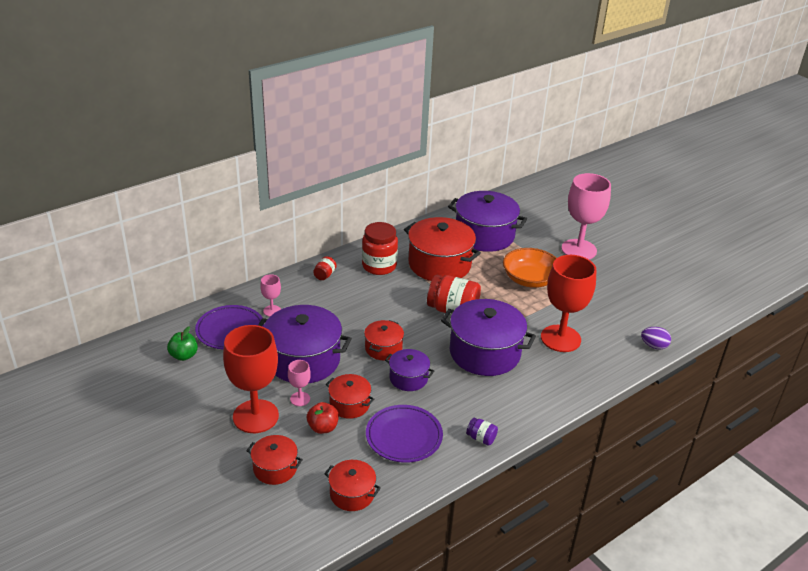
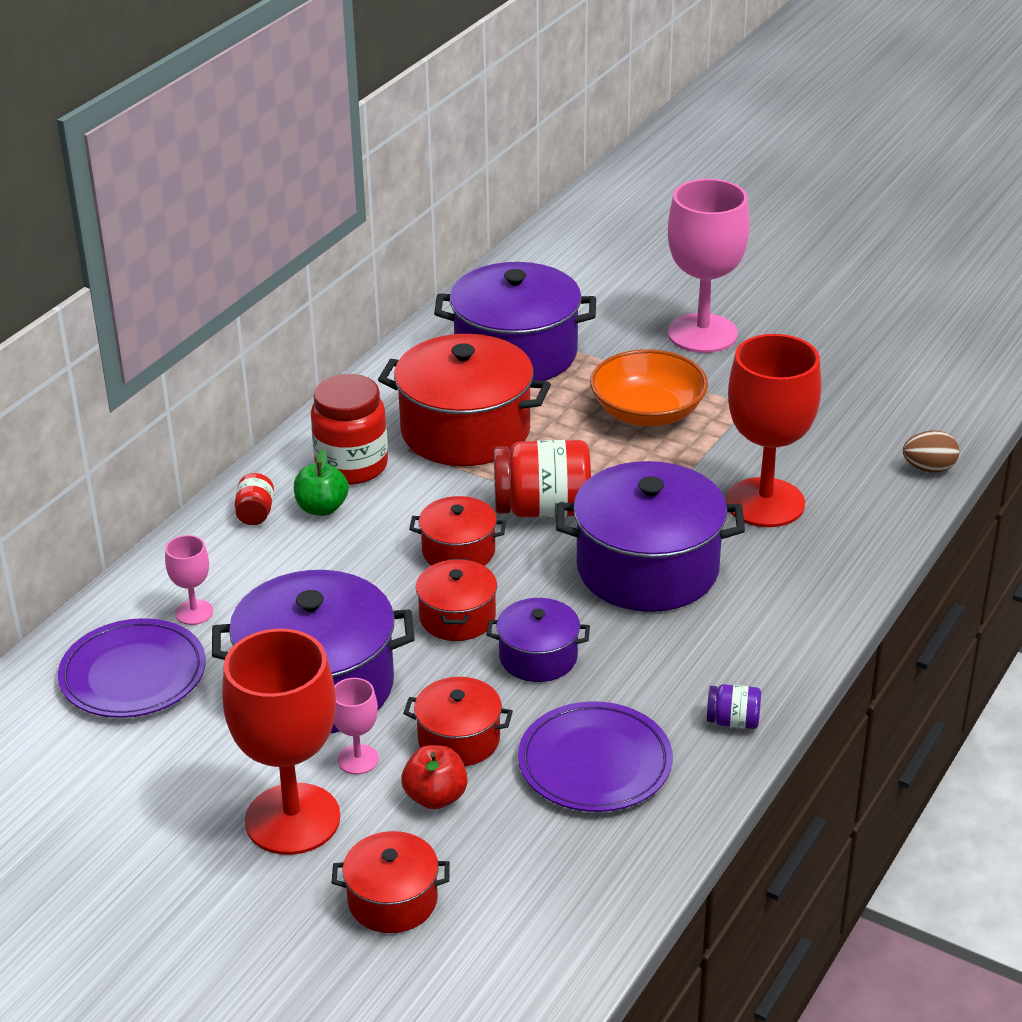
camera: 20 degrees left, 0 degrees up
(184, 356) = (70, 752): green apple -> green apple (322, 508)
(352, 494) = (565, 895): red pot -> red pot (458, 551)
(654, 346) = (929, 468): purple egg -> brown egg

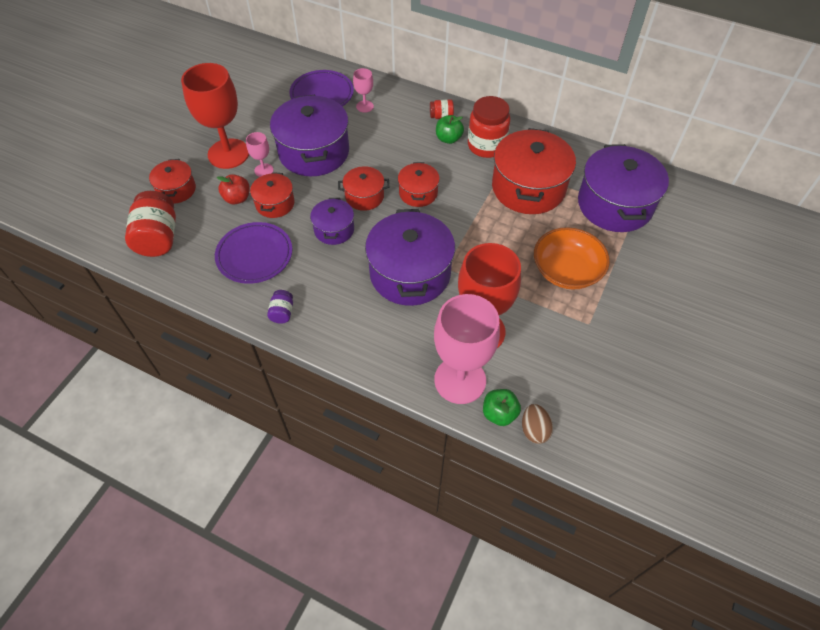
camera: 85 degrees right, 20 degrees up
(542, 509) = (459, 225): red jar -> red jar (158, 238)
(702, 334) = (668, 299): pink goblet -> pink goblet (460, 380)
(907, 496) = (499, 413): none -> green apple

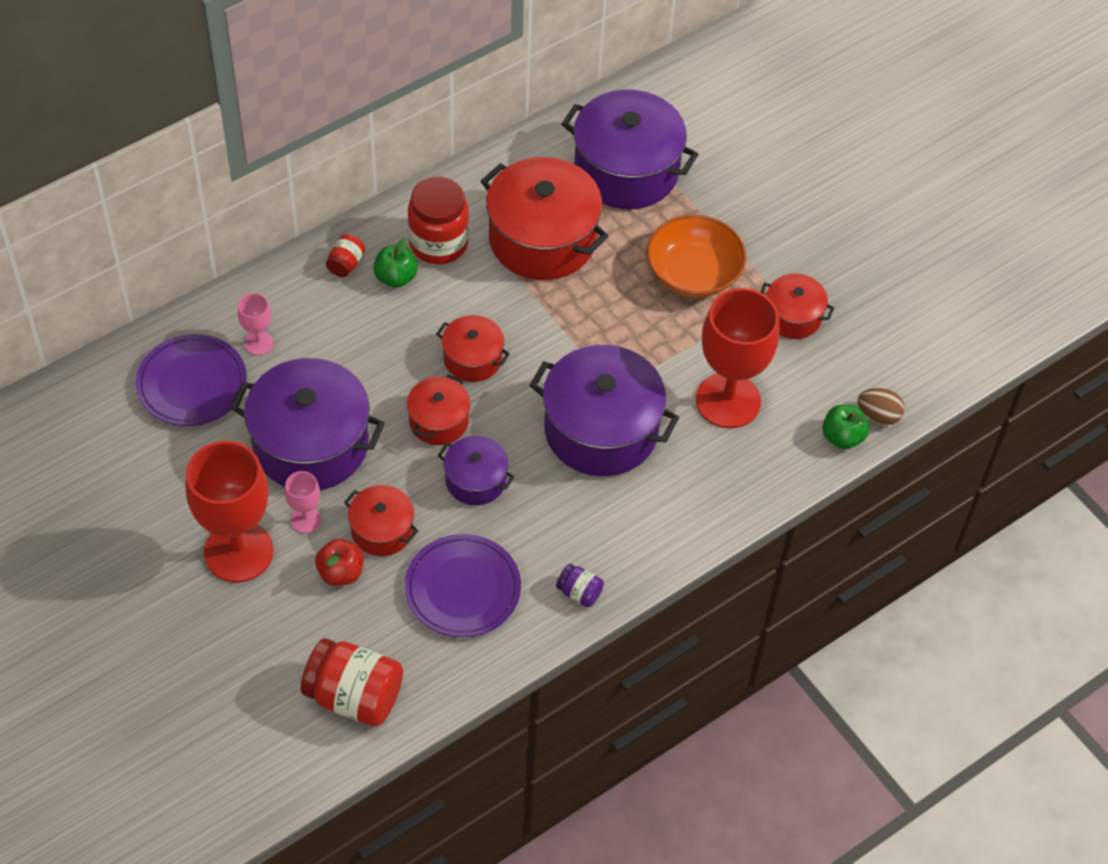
camera: 65 degrees left, 0 degrees up
(176, 190) = (270, 644): red pot -> red pot (793, 316)
(460, 380) = (781, 452): pink goblet -> none

